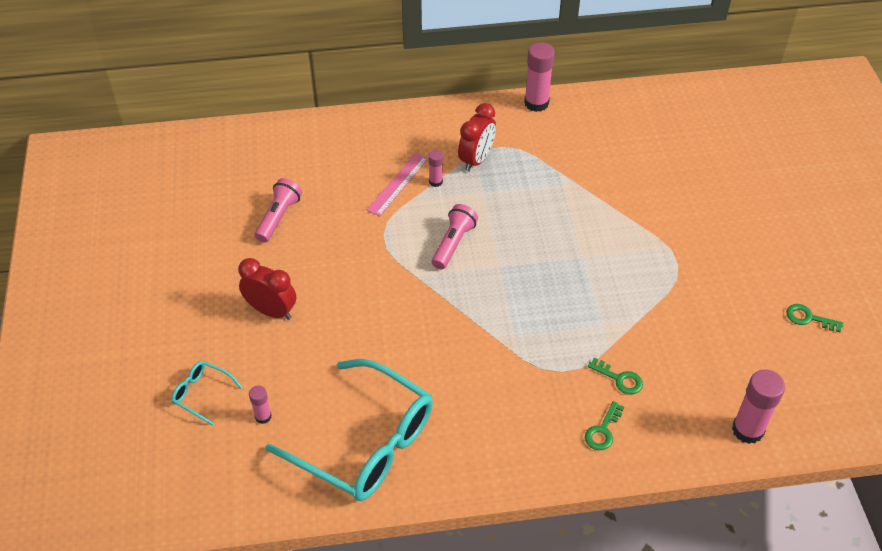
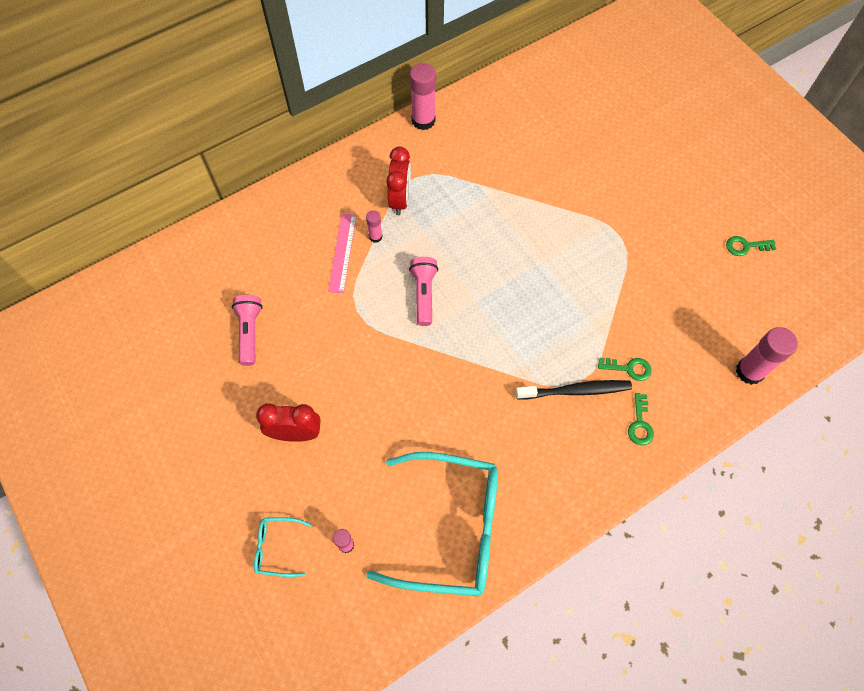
camera: 25 degrees left, 15 degrees up
(554, 377) = (576, 391): none -> black toothbrush

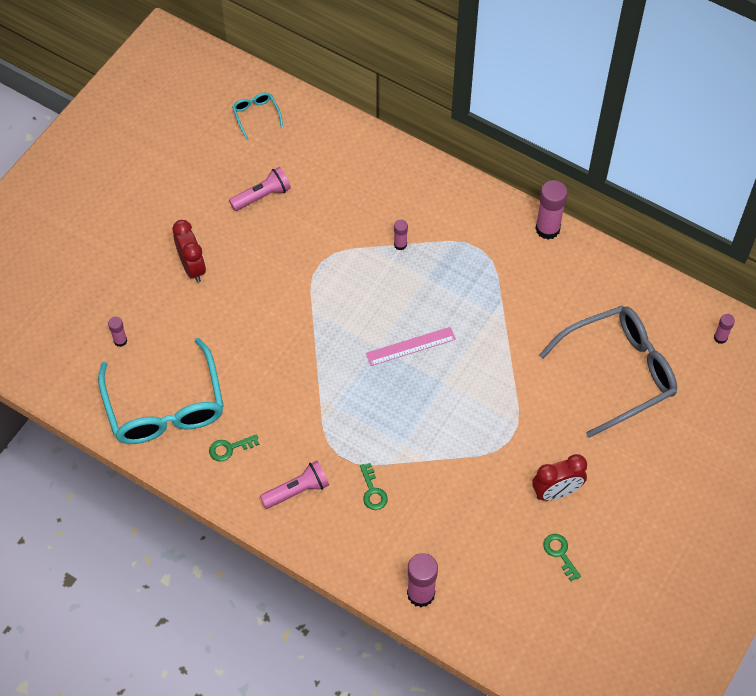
camera: 65 degrees right, 5 degrees down
(277, 548) = (98, 296): turquoise glasses -> turquoise glasses (256, 115)
(342, 252) = (371, 227): pink ruler -> pink ruler (410, 346)
(400, 199) = (449, 247): red clock -> red clock (556, 492)
(424, 294) = (363, 304): pink flashlight -> pink flashlight (297, 490)
(576, 391) = (329, 456): black toothbrush -> none
(589, 53) = (720, 338): none -> pink glue stick
(590, 132) = (619, 372): none -> grey glasses
(640, 424) = (323, 517): green key -> green key (230, 448)

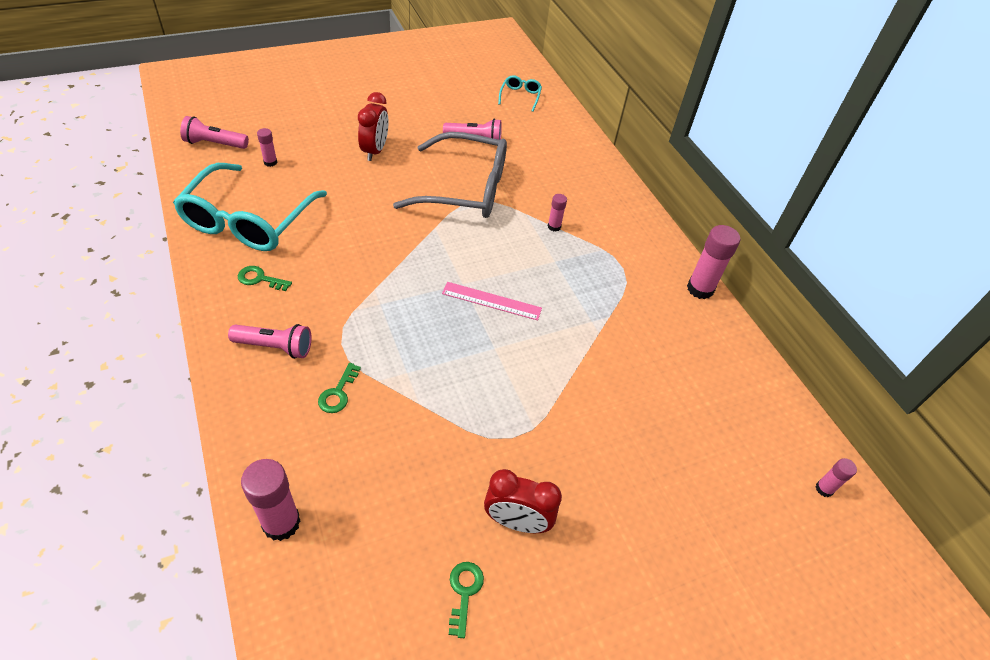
camera: 30 degrees right, 10 degrees down
(53, 355) = (215, 144): none -> pink flashlight
(619, 372) = (681, 449): grey glasses -> grey glasses (466, 189)

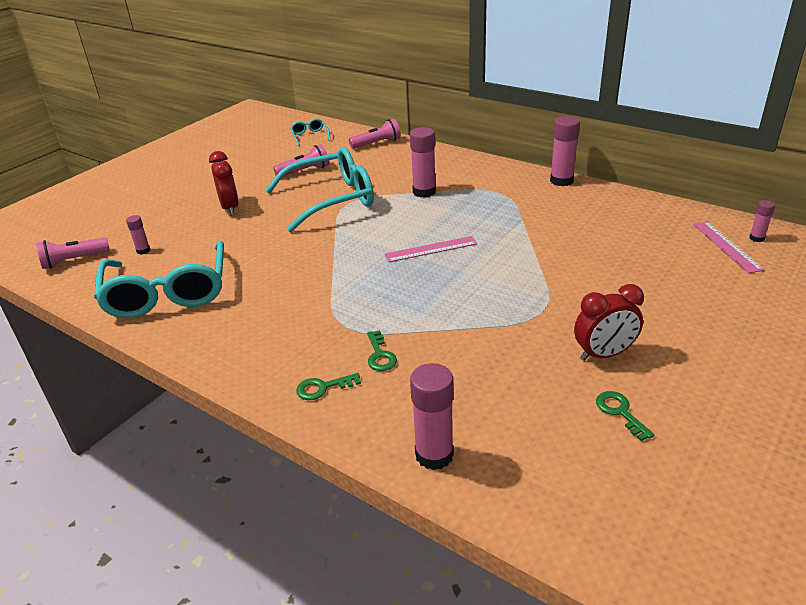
camera: 25 degrees left, 15 degrees down
(260, 279) = (224, 322): green key -> green key (323, 388)
(275, 347) = (291, 355): pink flashlight -> pink flashlight (377, 144)
(466, 189) = (332, 199): grey glasses -> turquoise glasses
(554, 226) = (424, 192): pink glue stick -> pink glue stick, size x1.89
(778, 477) = (726, 246): none -> pink ruler

